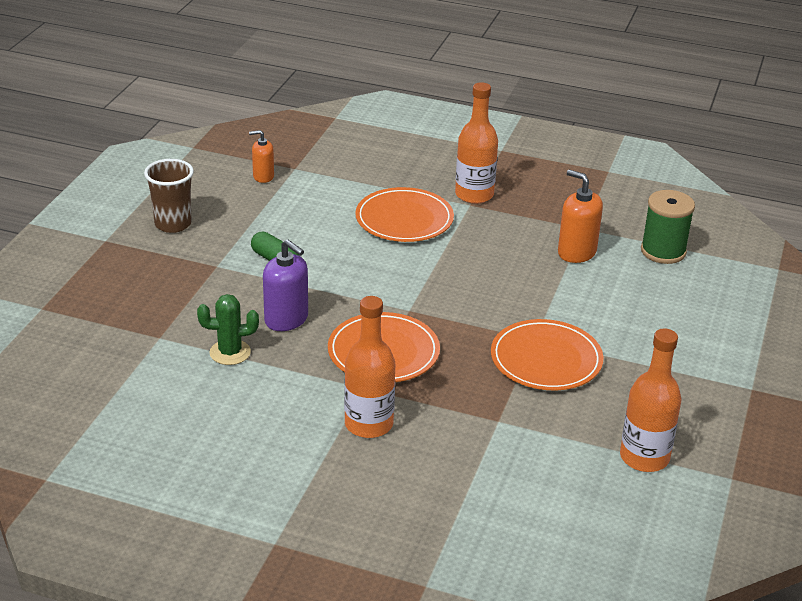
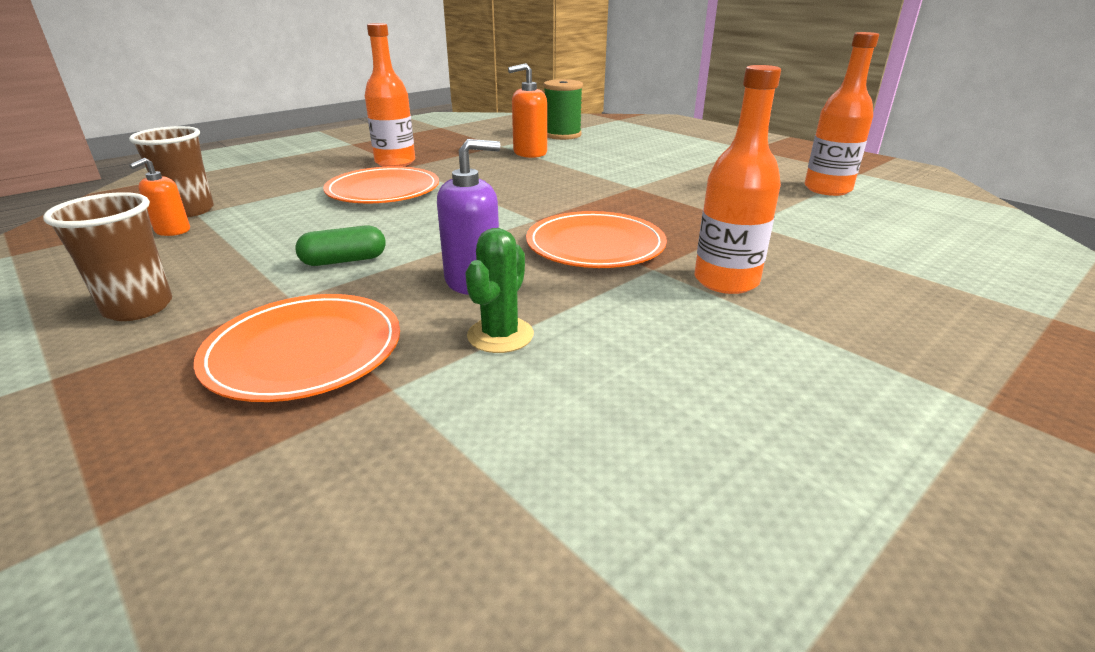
camera: 60 degrees left, 5 degrees down
(296, 163) = (190, 211): none -> brown cup
(546, 359) = (668, 189): orange plate -> orange plate (304, 351)

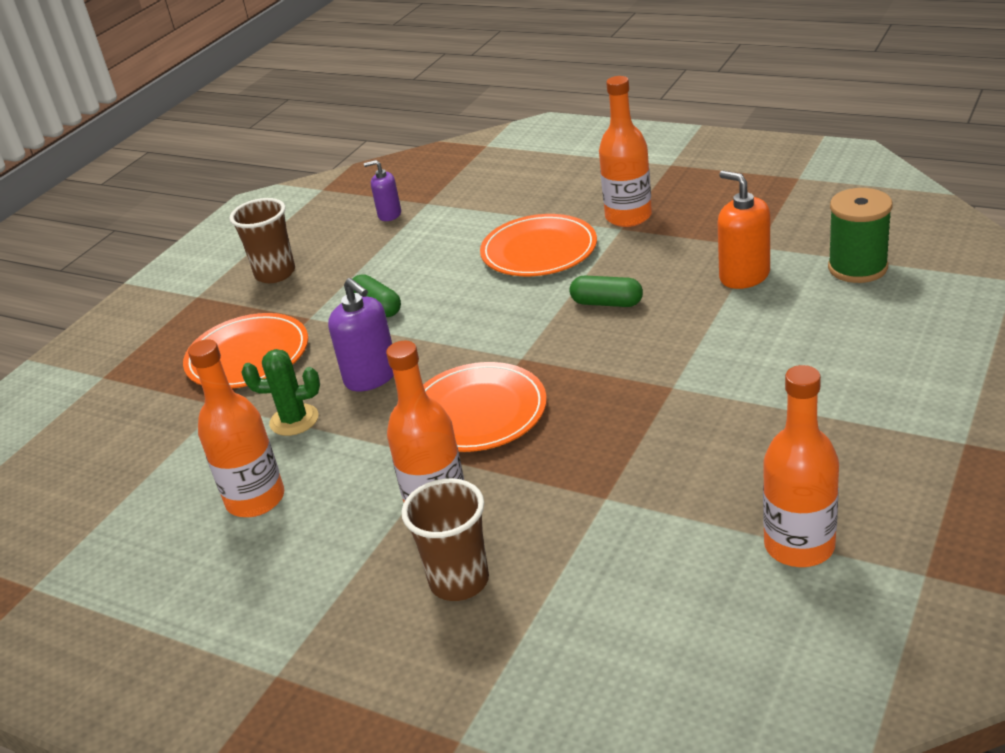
camera: 75 degrees right, 5 degrees up
(172, 231) = (389, 214): orange soap dispenser -> purple soap dispenser
(190, 211) = (430, 197): brown cup -> brown cup (459, 581)
(501, 185) = (607, 303): none -> green capsule
(643, 382) = (255, 499): none -> orange bottle

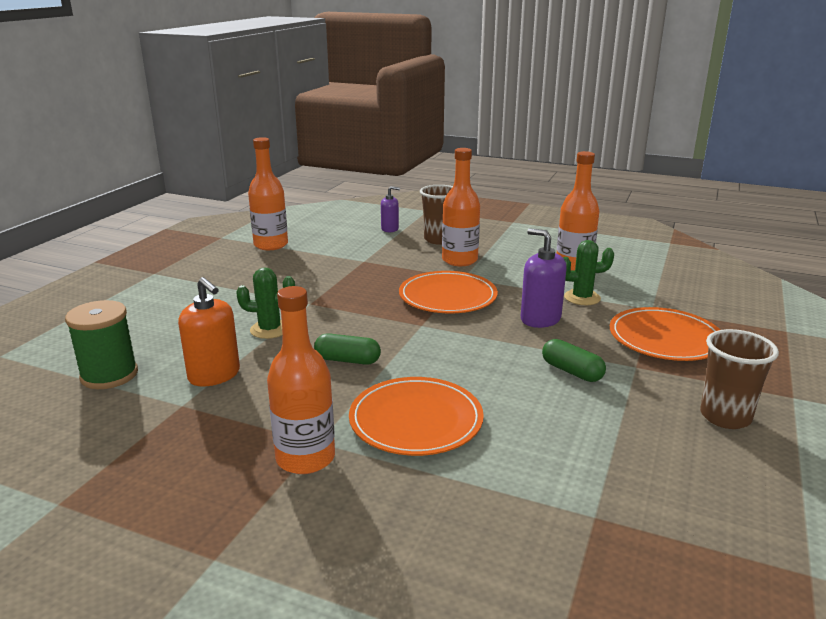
camera: 170 degrees right, 10 degrees down
(389, 214) = (641, 498): purple soap dispenser -> purple soap dispenser (390, 229)
(710, 337) = (269, 329): none -> green cactus

